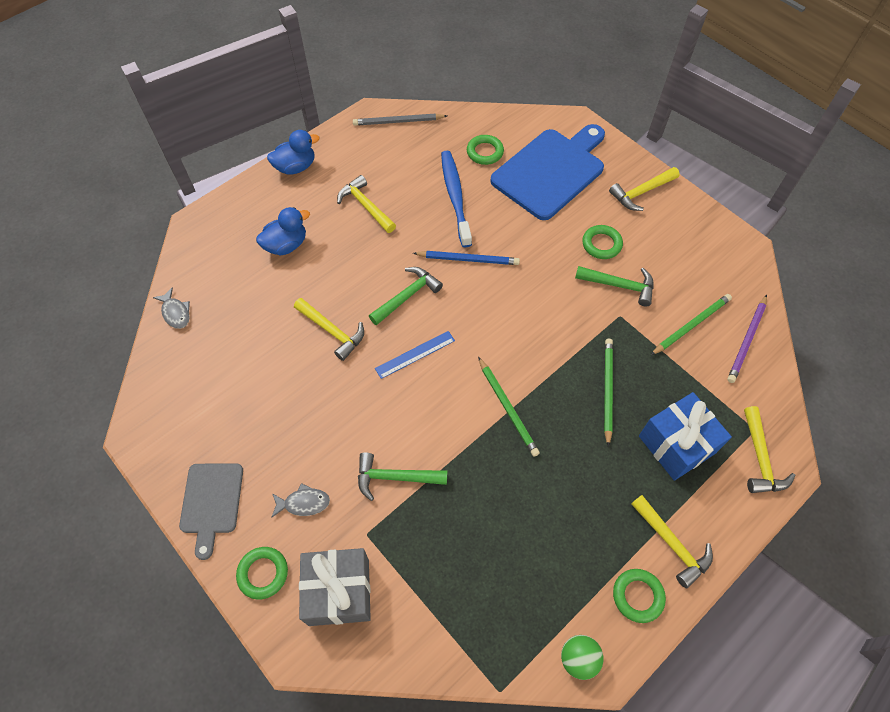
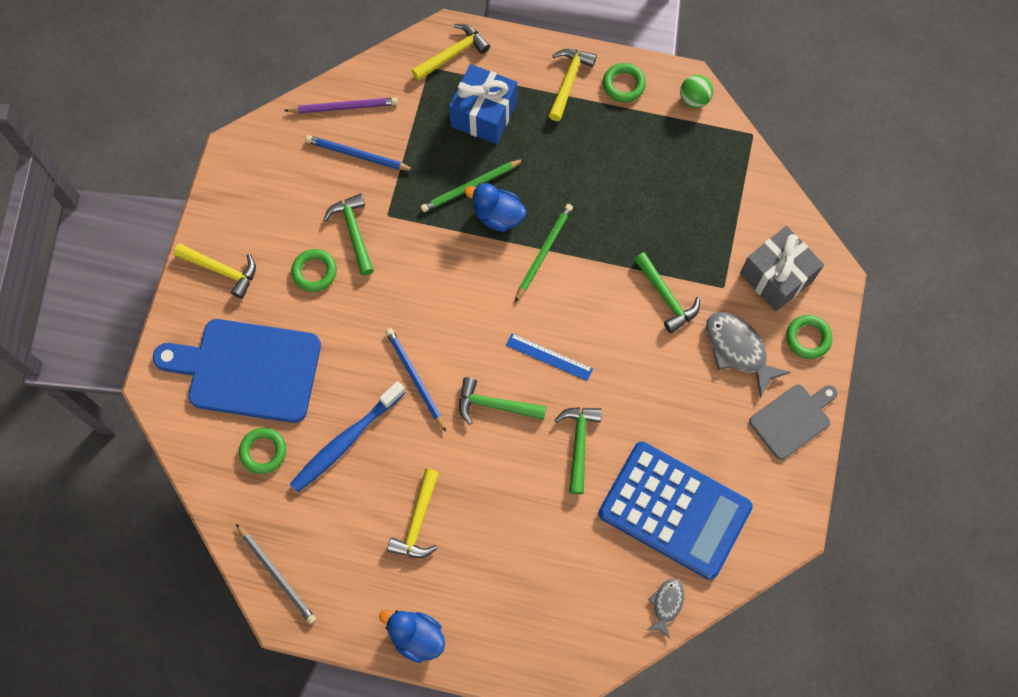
camera: 125 degrees left, 10 degrees up
(229, 362) = (674, 510): none -> blue calculator
(286, 245) = (519, 563): blue duck -> blue duck (498, 216)
(304, 503) = (738, 349): grey fish -> grey fish, size x1.73
(332, 331) = (579, 444): yellow hammer -> green hammer
(691, 325) = (357, 155): green pencil -> blue pencil

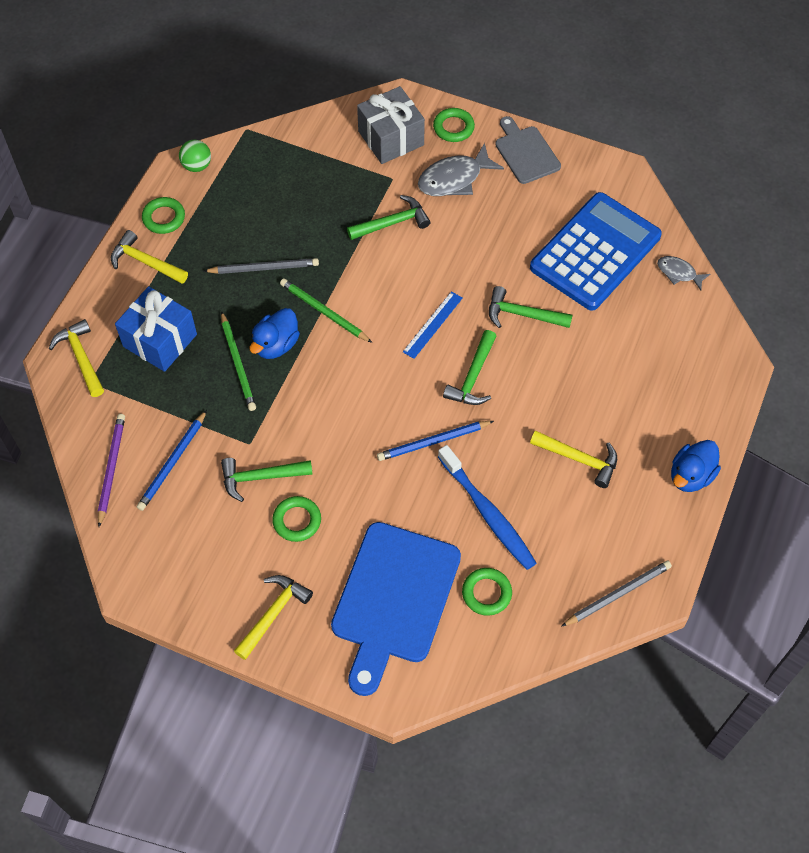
camera: 80 degrees left, 10 degrees down
(584, 187) = (264, 268): none -> grey pencil

